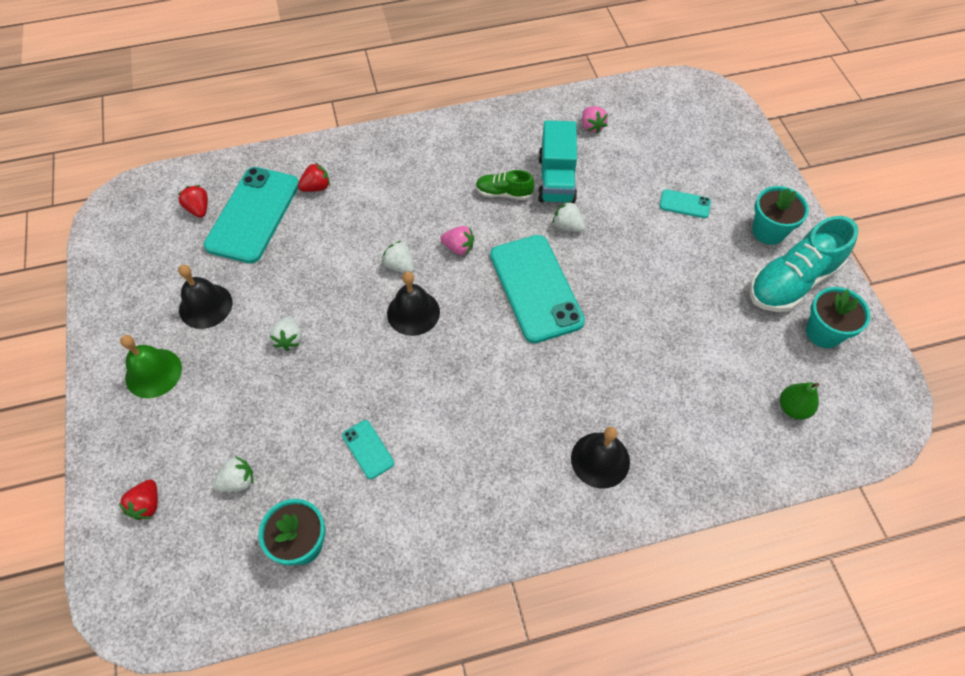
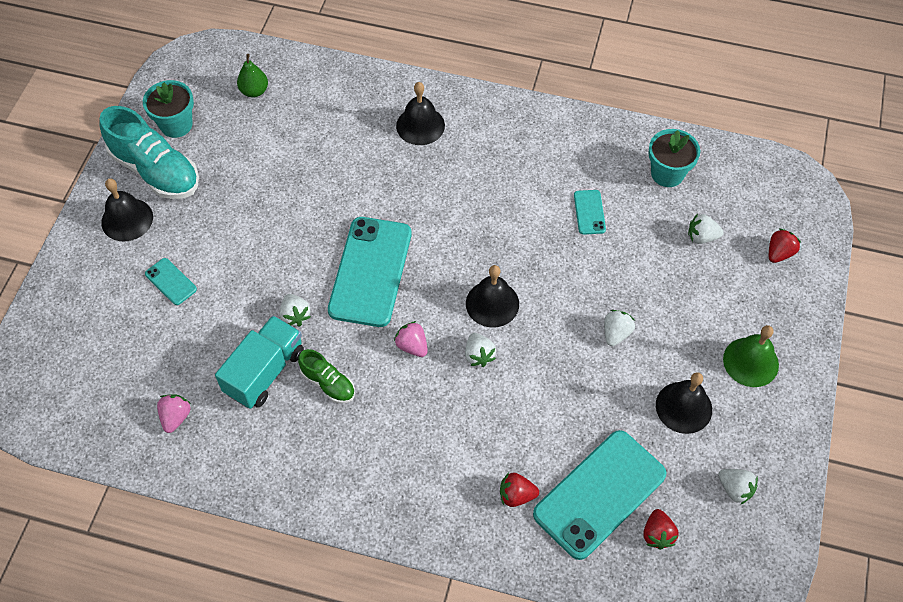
camera: 150 degrees left, 0 degrees up
(144, 264) = (735, 489): none -> white strawberry
(768, 231) = (127, 219): turquoise flower pot -> black bell
(792, 281) = (156, 171): turquoise shoe -> turquoise shoe turned 45 degrees clockwise

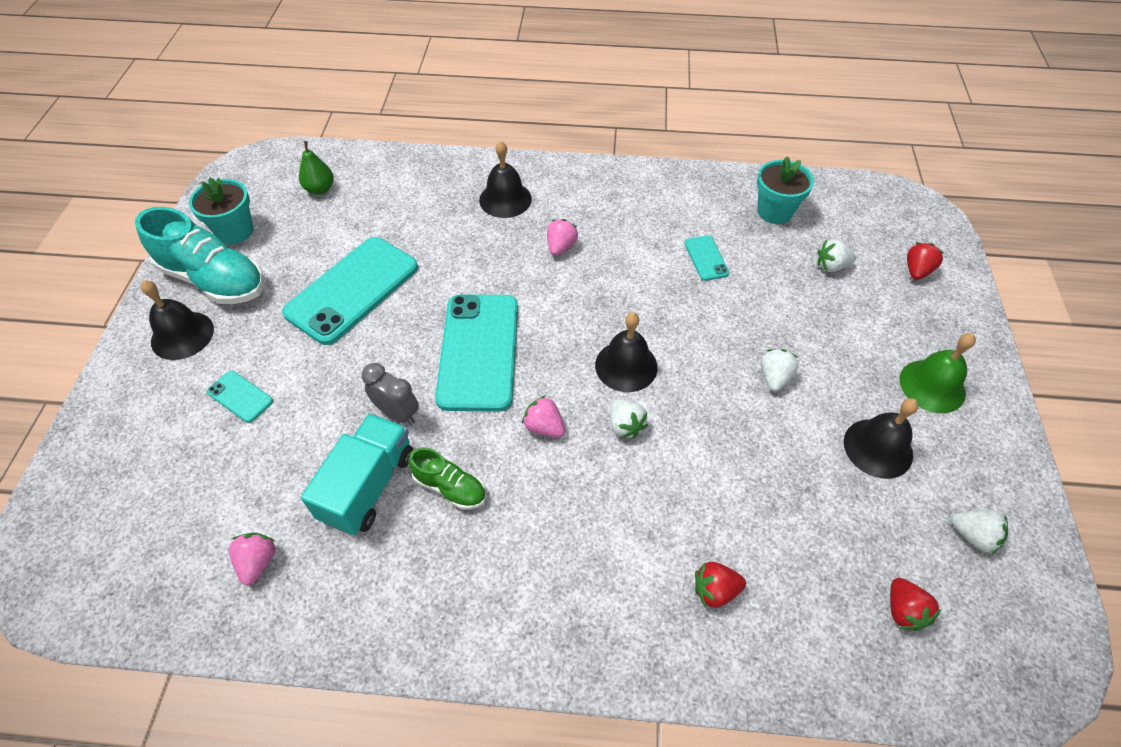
camera: 10 degrees left, 5 degrees down
(295, 316) = (397, 413): white strawberry -> grey clock
(461, 182) = (561, 247): none -> pink strawberry
(599, 494) = (816, 570): turquoise phone -> turquoise phone (352, 290)

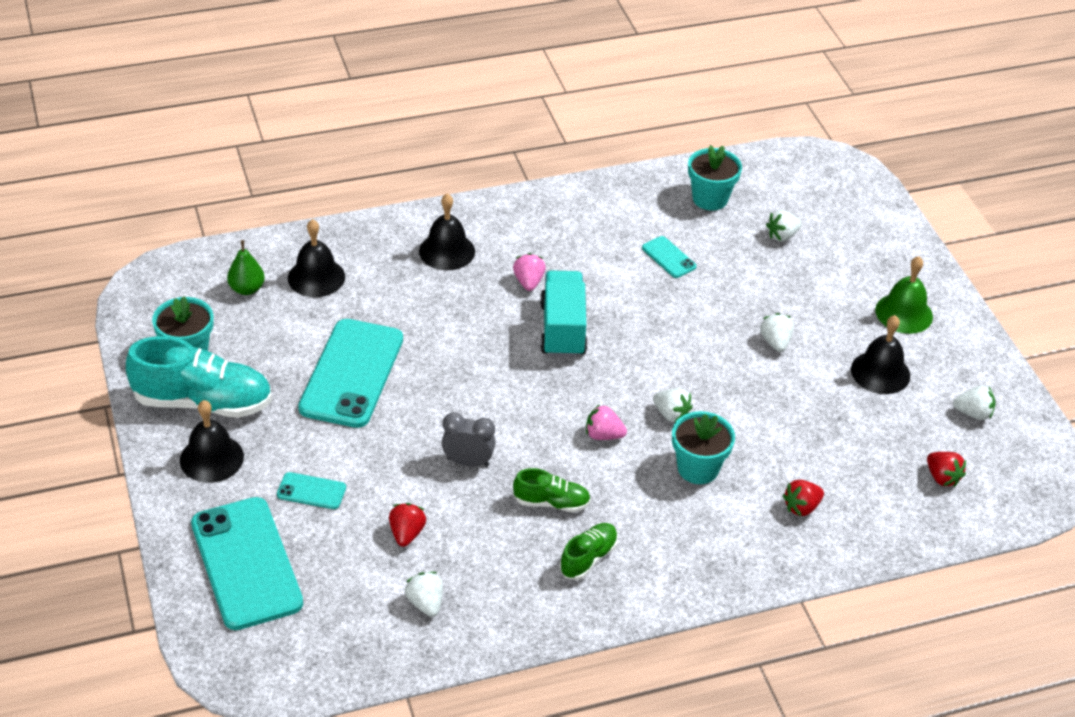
camera: 25 degrees left, 10 degrees down
(258, 562) = (425, 603): pink strawberry -> white strawberry
(368, 485) = (480, 522): turquoise truck -> turquoise truck (562, 329)
(449, 569) = (588, 558): none -> green shoe
(479, 351) = (508, 392): turquoise phone -> turquoise phone (246, 563)
(621, 499) = (698, 468): none -> turquoise flower pot
(626, 366) = (646, 368): black bell -> black bell (316, 277)
(917, 271) = (856, 221): red strawberry -> red strawberry (406, 533)

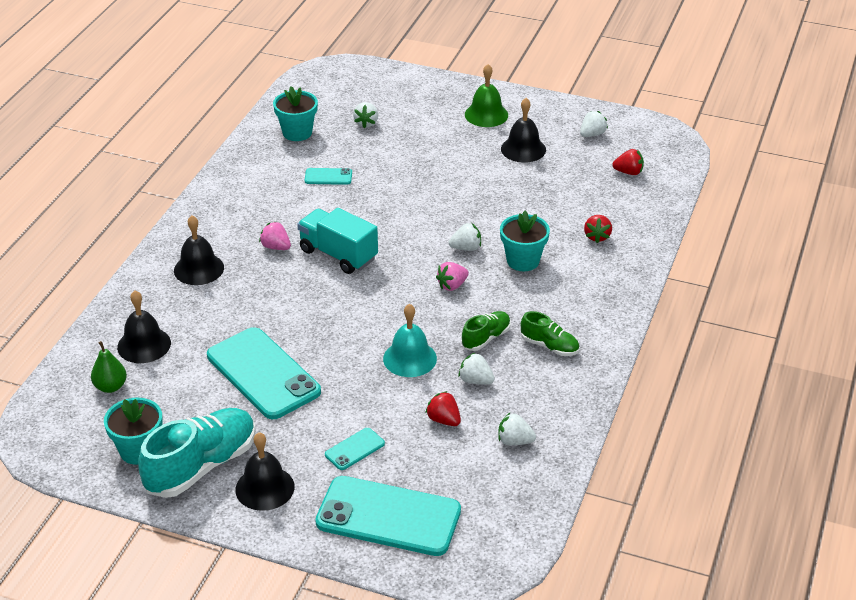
camera: 50 degrees left, 5 degrees down
(468, 462) = (410, 358): grey clock -> turquoise bell
(588, 558) = (549, 346): green shoe -> green shoe turned 135 degrees clockwise
(775, 342) = (453, 174): white strawberry -> white strawberry (475, 380)

